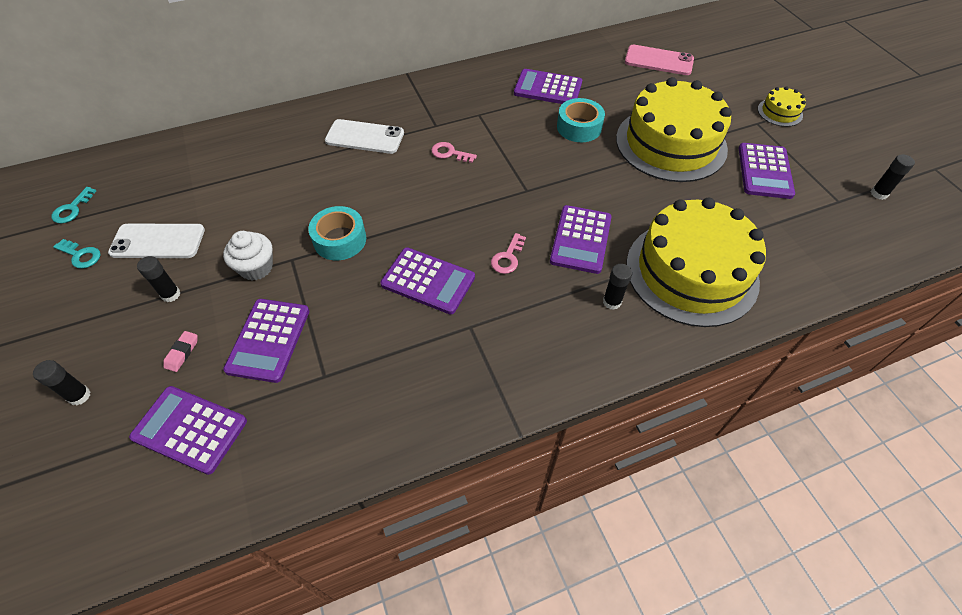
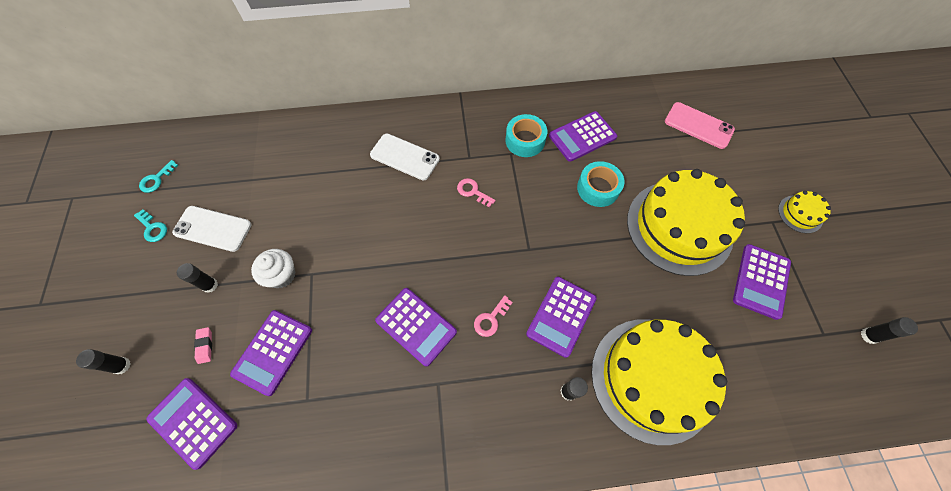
camera: 15 degrees right, 10 degrees up
(182, 353) = (205, 346): pink eraser -> pink eraser turned 45 degrees counterclockwise
(340, 240) = (355, 263): turquoise tape -> turquoise tape (525, 140)
(548, 88) = (582, 136): purple calculator -> purple calculator turned 60 degrees counterclockwise

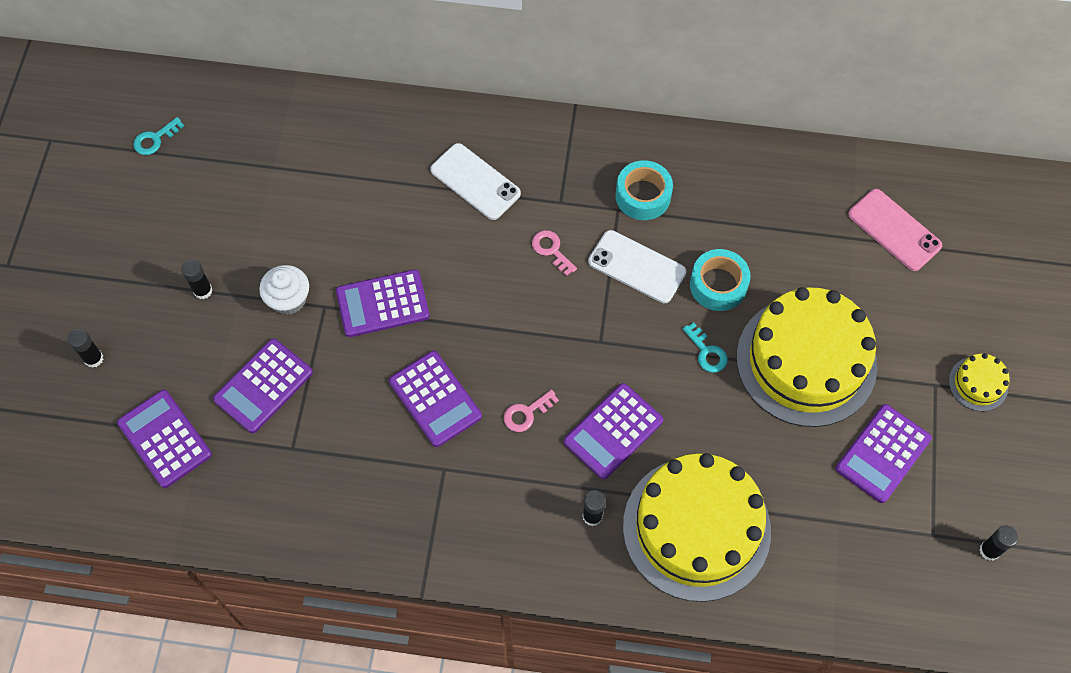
camera: 15 degrees right, 0 degrees up
(152, 228) = (144, 203): turquoise key -> turquoise key (706, 352)
(205, 346) = (188, 360): pink eraser -> none
(213, 228) = (215, 221): white phone -> white phone (637, 267)
(582, 136) = (724, 208): purple calculator -> purple calculator (382, 304)

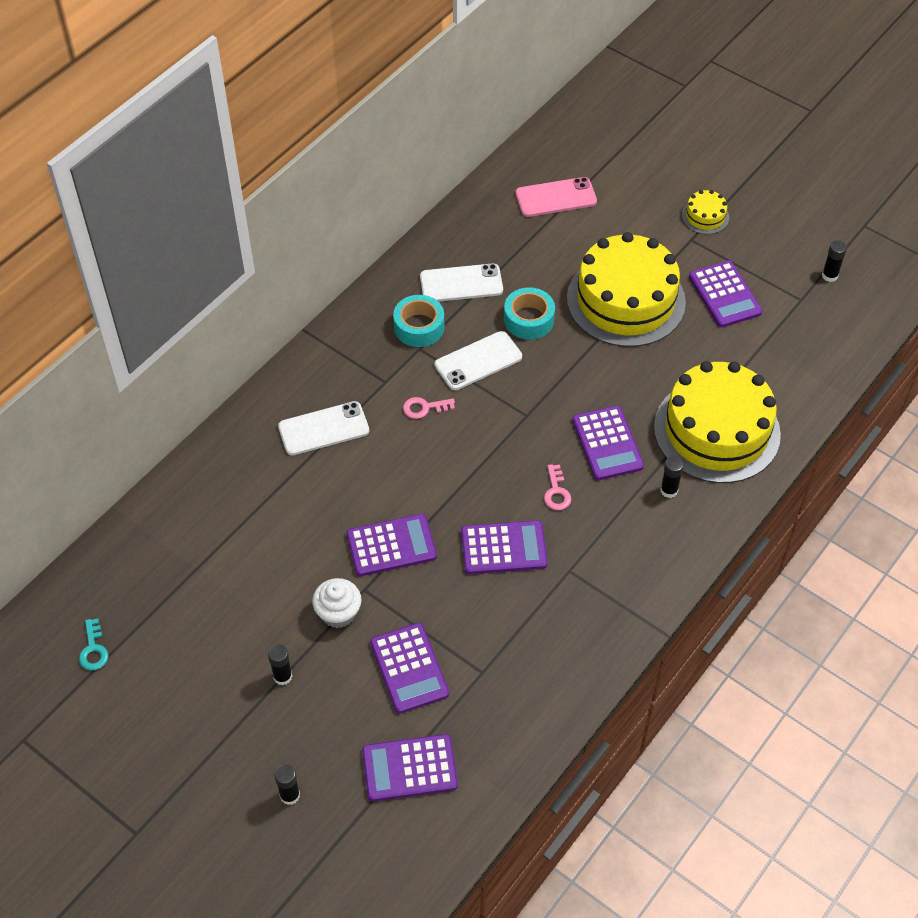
camera: 60 degrees left, 10 degrees down
(382, 304) = (391, 546): purple calculator -> purple calculator turned 120 degrees counterclockwise
(706, 352) = (579, 354): turquoise key -> none
(721, 204) = (461, 283): none -> white phone

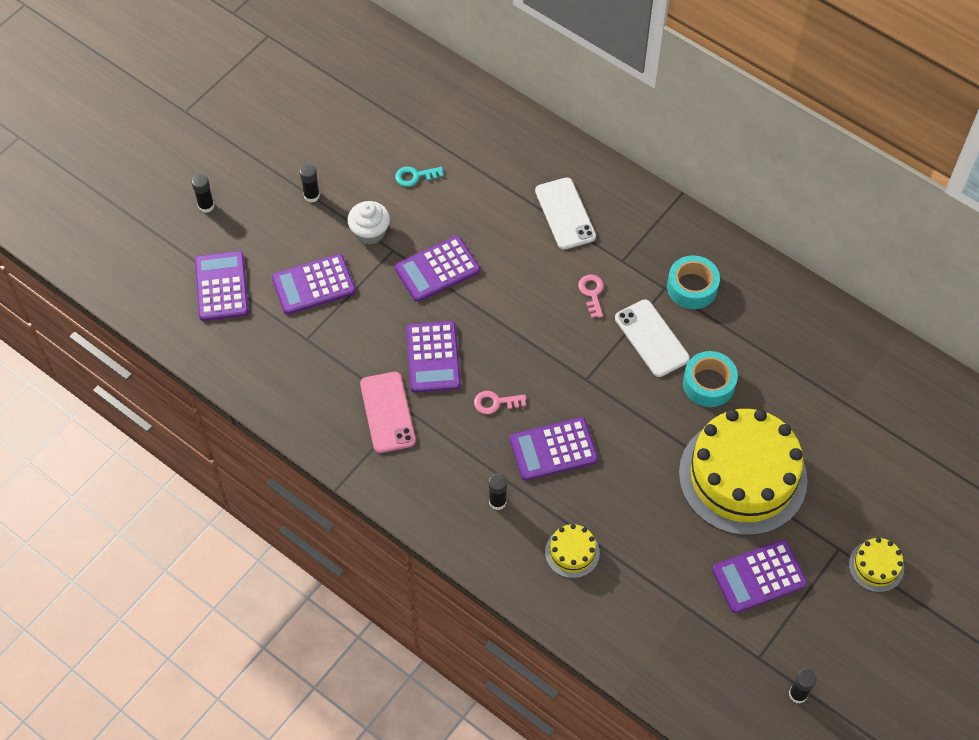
camera: 90 degrees right, 5 degrees up
(93, 649) = (344, 70): turquoise key -> turquoise key (415, 176)
(391, 546) = (437, 269): purple calculator -> purple calculator turned 75 degrees clockwise
(461, 283) = (752, 324): white phone -> none
(556, 197) = (885, 414): pink phone -> pink phone (387, 412)
(716, 430) = (572, 552): yellow cake -> yellow cake, size x0.42

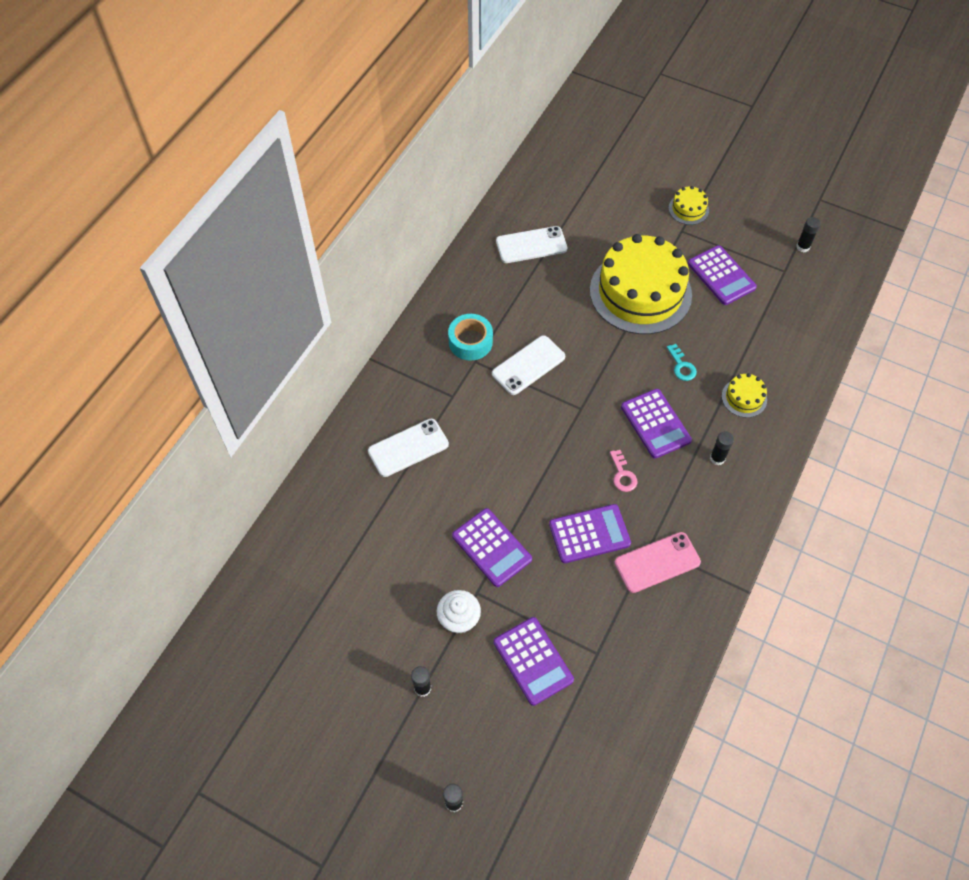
camera: 100 degrees left, 0 degrees up
(221, 286) = (554, 756): purple calculator -> none
(415, 176) = (383, 588): turquoise key -> turquoise key (681, 366)
(592, 293) = (492, 415): pink key -> none
(708, 384) = (563, 321): turquoise tape -> none
(829, 371) = (531, 245): none -> white phone

